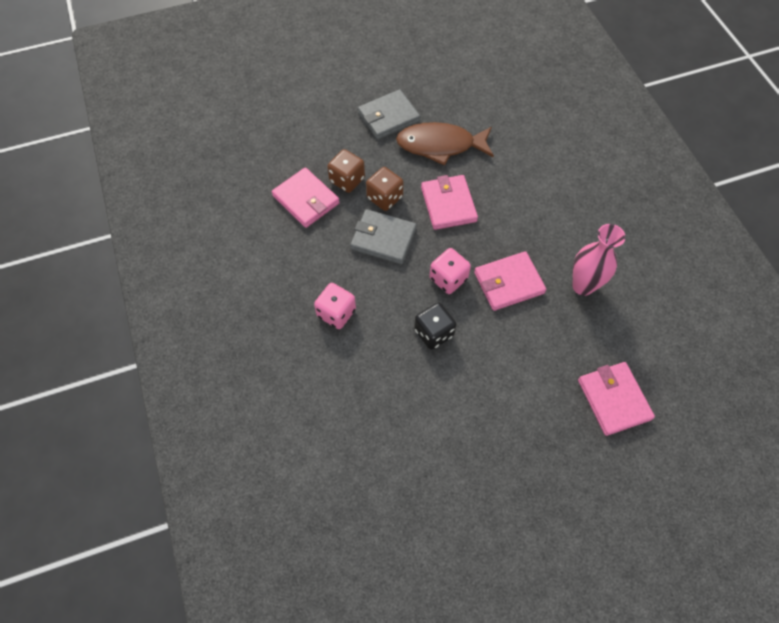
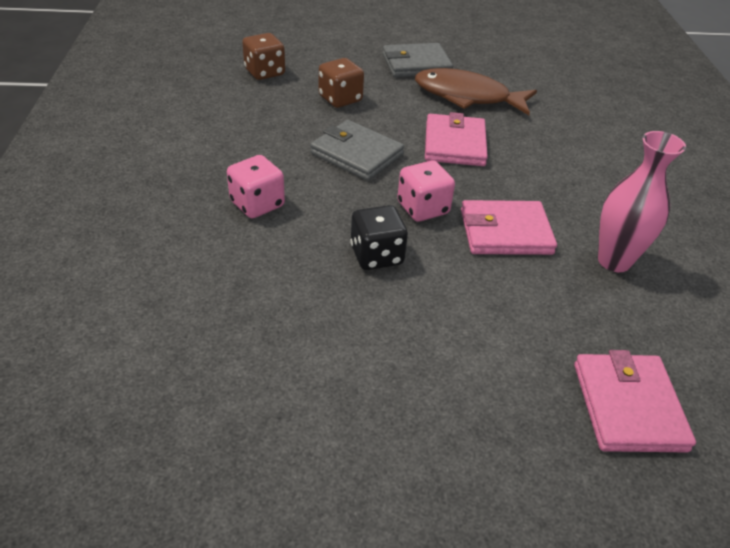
camera: 15 degrees right, 20 degrees down
(306, 200) = (282, 103): pink wallet -> none
(384, 197) = (377, 122): brown dice -> brown dice (264, 72)

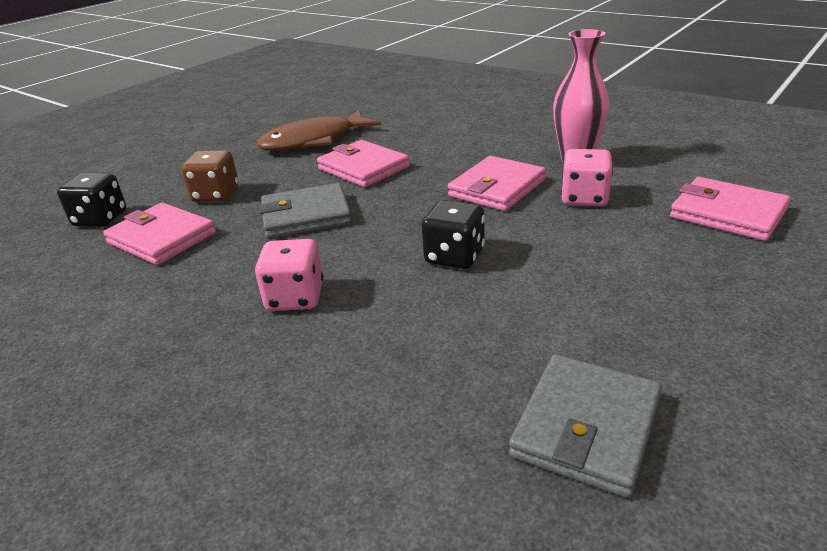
camera: 45 degrees left, 10 degrees down
(264, 72) = (100, 219): brown dice -> black dice
(268, 110) = (162, 238): none -> pink wallet
(416, 64) = (234, 145): grey wallet -> grey wallet (586, 427)
(423, 208) = (422, 211): pink dice -> pink dice (584, 198)

